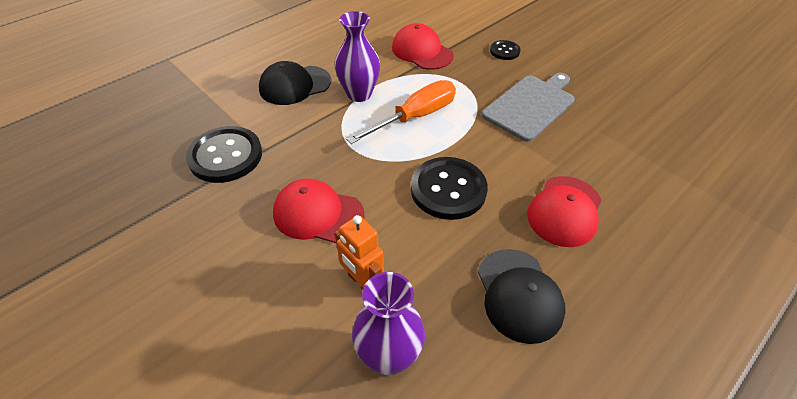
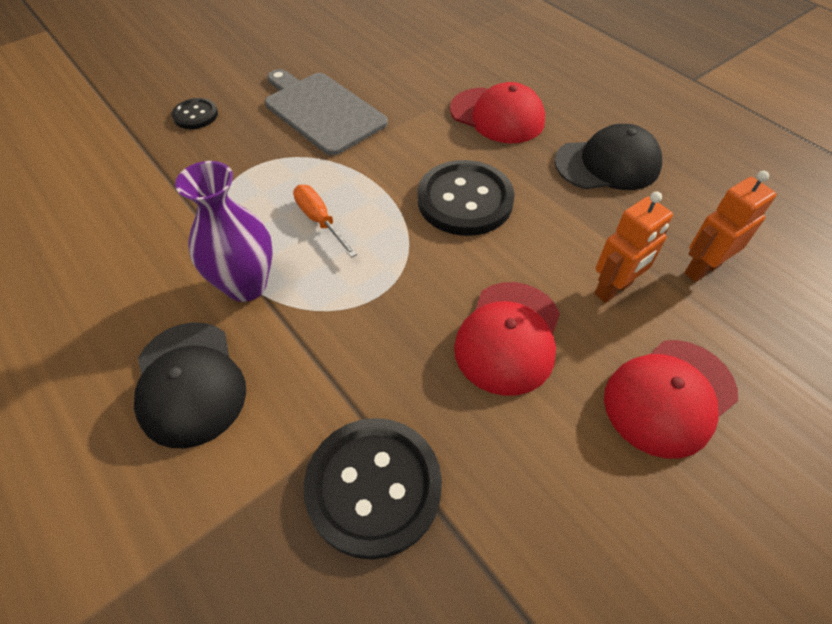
camera: 85 degrees left, 5 degrees up
(388, 356) = (702, 269): purple vase -> orange robot
(415, 117) = (319, 220): orange screwdriver -> orange screwdriver, size x0.57
(422, 51) = (157, 201): red cap -> red cap (669, 397)

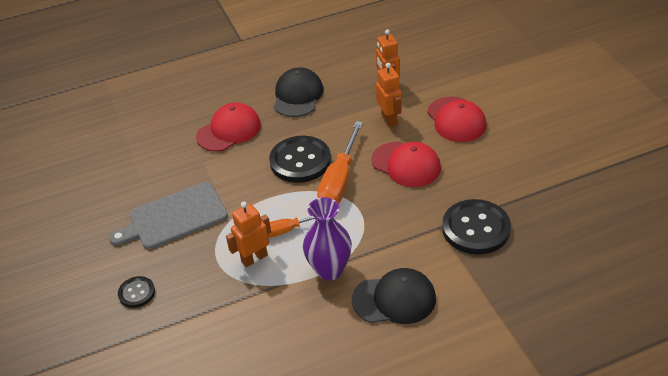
camera: 70 degrees left, 10 degrees down
(260, 199) = (254, 258): none -> orange robot
(439, 255) = (339, 180): none -> orange screwdriver

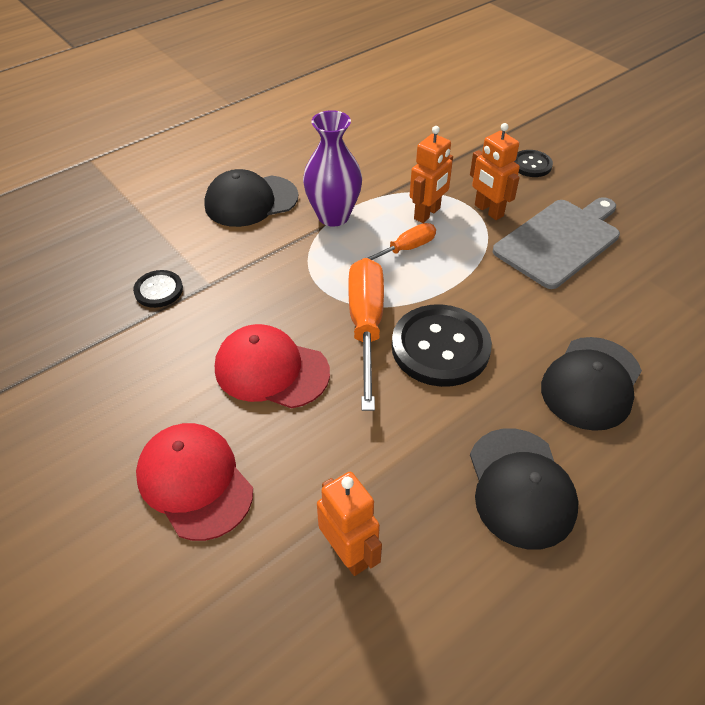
camera: 160 degrees right, 5 degrees up
(229, 130) = (591, 383): red cap -> black cap
(389, 119) = (321, 459): orange robot -> orange robot (488, 211)
(476, 228) = (158, 290): black button -> black button, size x0.52

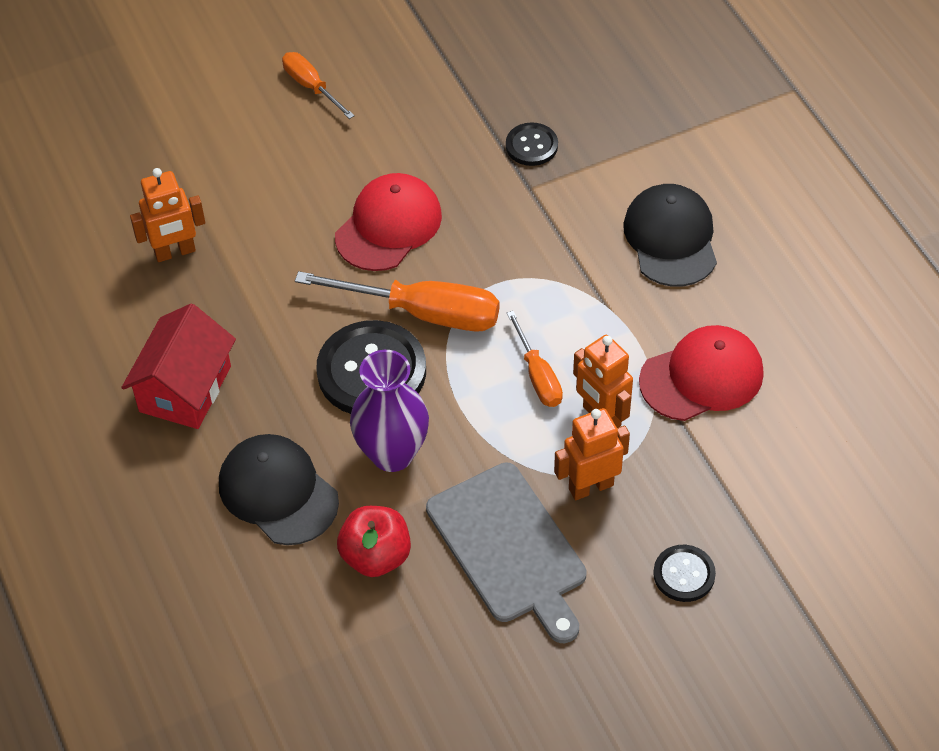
camera: 105 degrees right, 5 degrees up
(77, 481) = (311, 87): none -> orange screwdriver
(194, 482) = (281, 160): red cap -> red cap (702, 377)
(333, 216) = (620, 316): purple vase -> purple vase (392, 454)
(520, 487) = (185, 389): black cap -> red house
(610, 308) = (376, 556): none -> red apple

